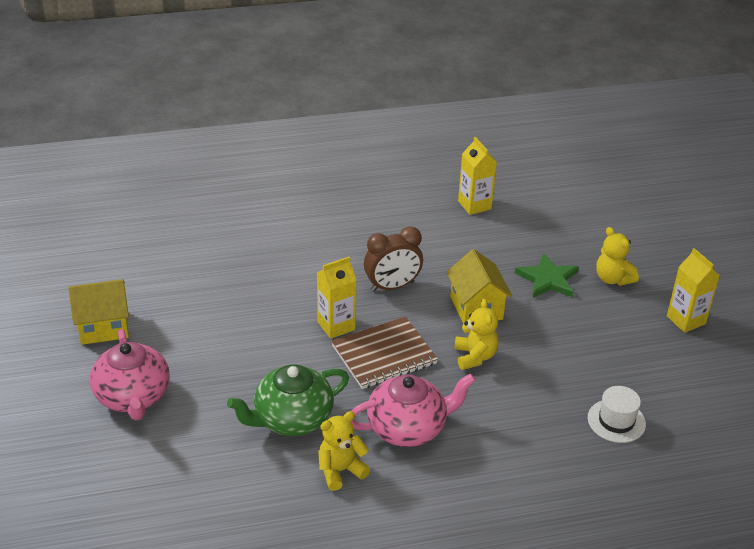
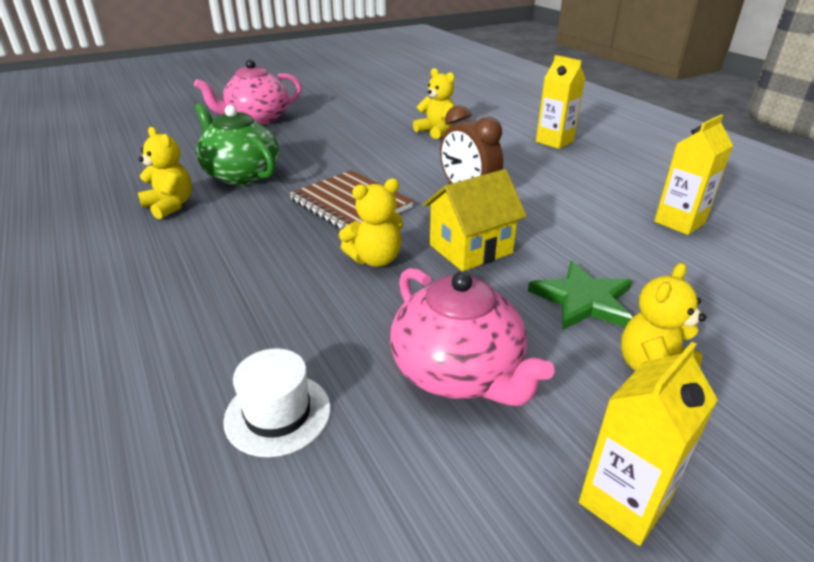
camera: 75 degrees right, 5 degrees down
(103, 327) = (331, 100): yellow house -> none
(251, 270) = (436, 131): none -> yellow teddy bear
(336, 326) = (383, 175): yellow carton -> yellow carton (554, 141)
(408, 428) = (236, 232): pink teapot -> pink teapot (458, 372)

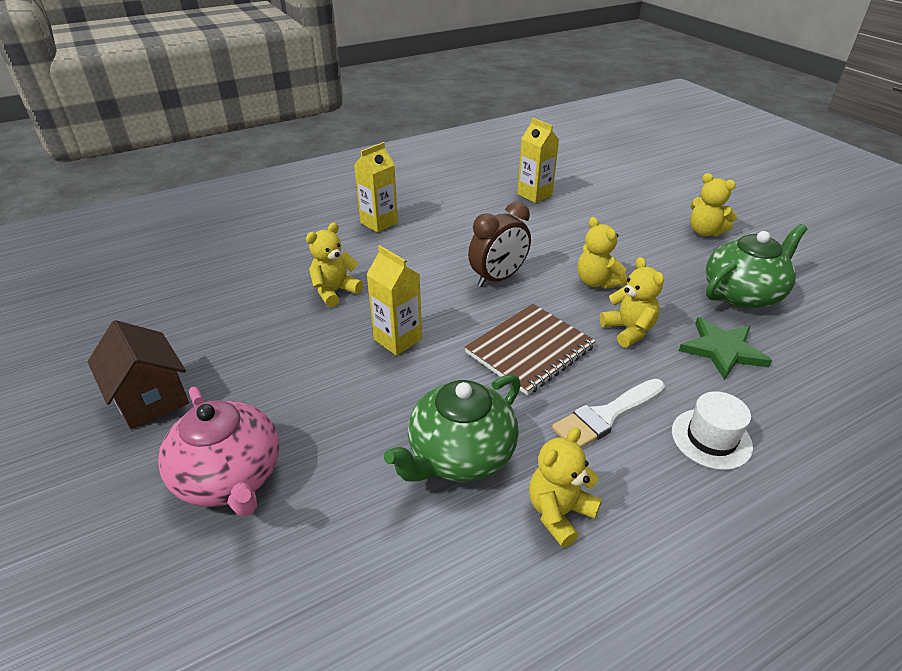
camera: 90 degrees left, 5 degrees up
(254, 233) = (606, 416): none -> white brush
(278, 414) = (824, 366): white hat -> white hat (711, 438)
(327, 98) = (151, 398): none -> brown house
(458, 372) = (742, 294): pink teapot -> green teapot
(470, 249) = (597, 282): yellow house -> yellow teddy bear
(583, 300) = (646, 243): green star -> green star (722, 350)
(623, 502) = (799, 254): yellow carton -> yellow carton (398, 339)

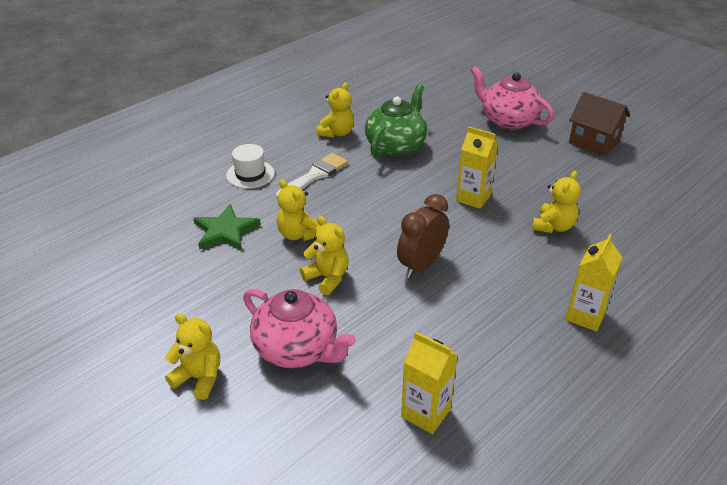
camera: 165 degrees right, 0 degrees up
(529, 350) = (373, 206): brown notebook -> none
(626, 237) = (297, 349): none -> pink teapot
(742, 294) = (188, 289): green teapot -> none

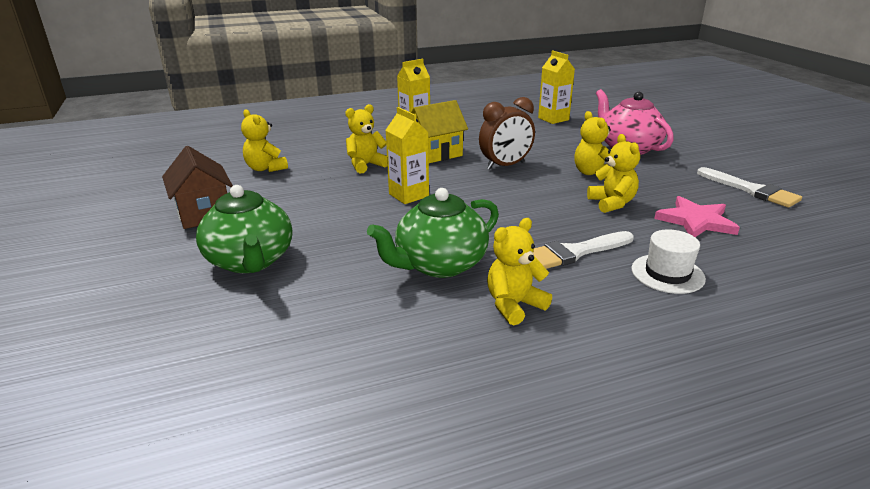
camera: 155 degrees left, 10 degrees down
(163, 293) = (751, 190): none -> white brush
(199, 378) = (703, 148): yellow teddy bear -> yellow teddy bear (266, 168)
(225, 231) = (696, 221): green star -> pink star
(508, 120) = (250, 261): pink teapot -> green teapot
(508, 266) = (435, 153): none -> yellow house

